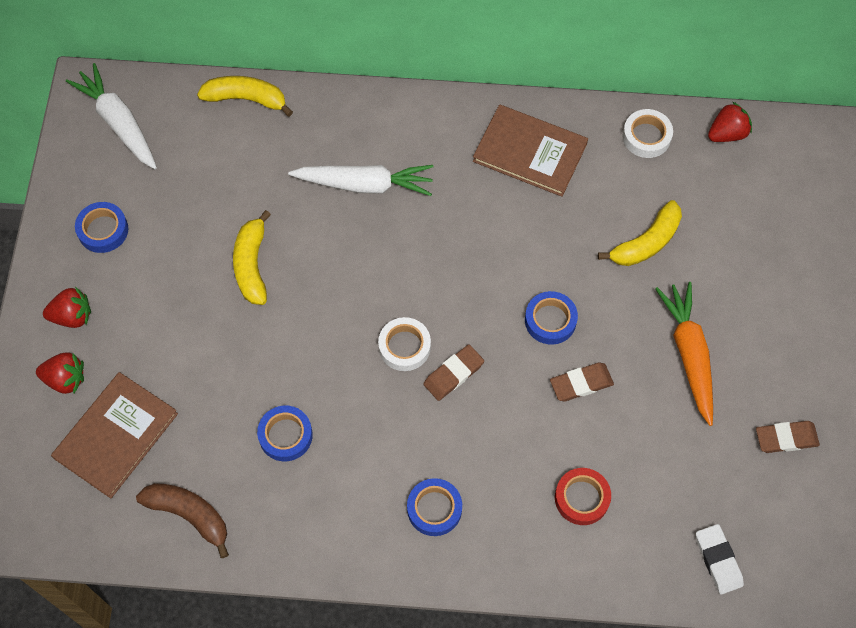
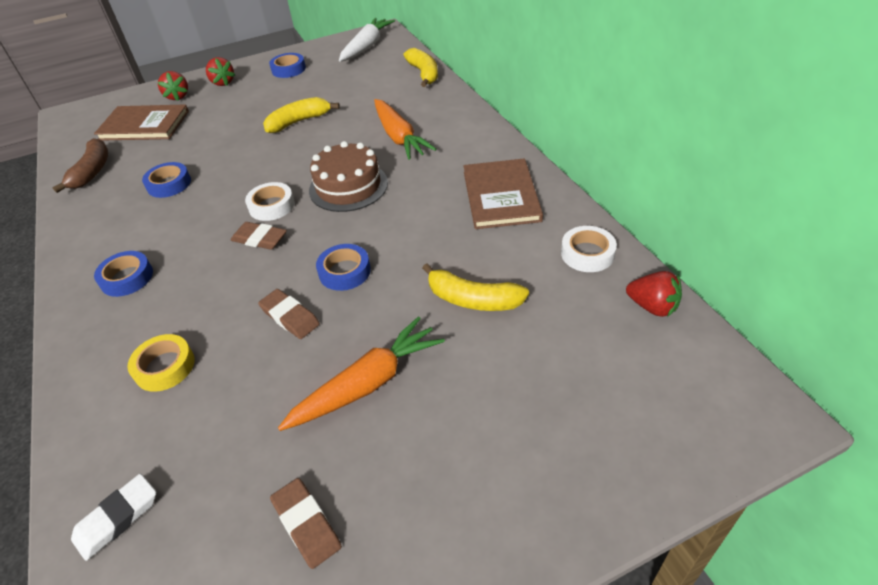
camera: 65 degrees right, 20 degrees down
(365, 184) = (399, 137): white carrot -> orange carrot
(421, 267) = (348, 186): none -> brown cake
(582, 498) = (164, 367): red tape -> yellow tape

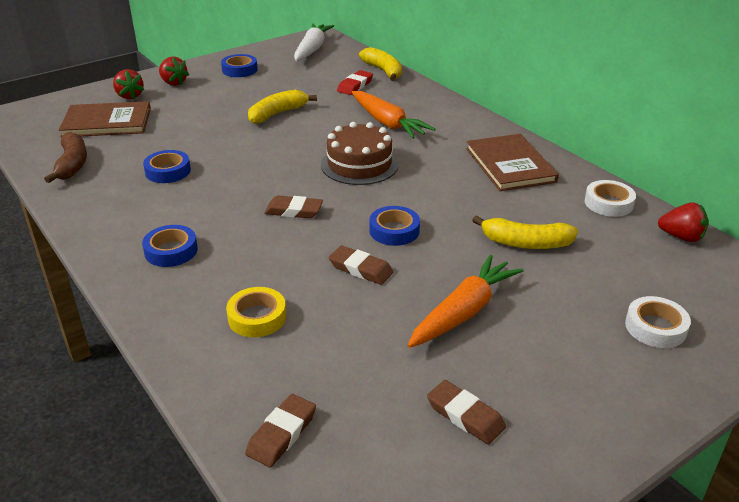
camera: 15 degrees left, 10 degrees down
(117, 518) = (281, 434): white eraser -> brown eraser
(271, 206) = (290, 184): white tape -> white tape (655, 327)
(388, 91) = (355, 86): none -> red eraser

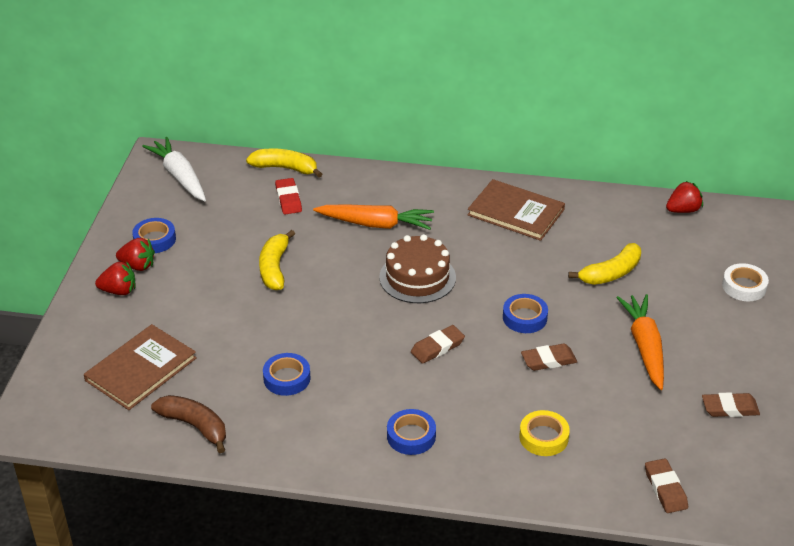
camera: 45 degrees left, 5 degrees up
(129, 96) = (105, 330): red strawberry -> red strawberry (138, 266)
(608, 203) = (614, 208): white tape -> none

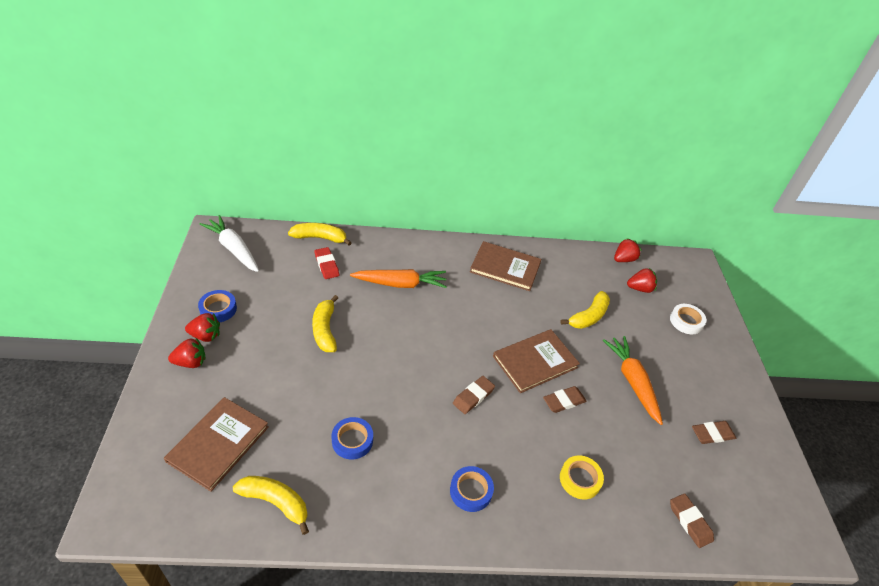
camera: 15 degrees left, 5 degrees up
(195, 426) = (276, 502): brown banana -> yellow banana
(417, 277) = (443, 330): brown cake -> none
(524, 317) = (535, 362): blue tape -> brown book
(693, 245) = (640, 289): none -> red strawberry

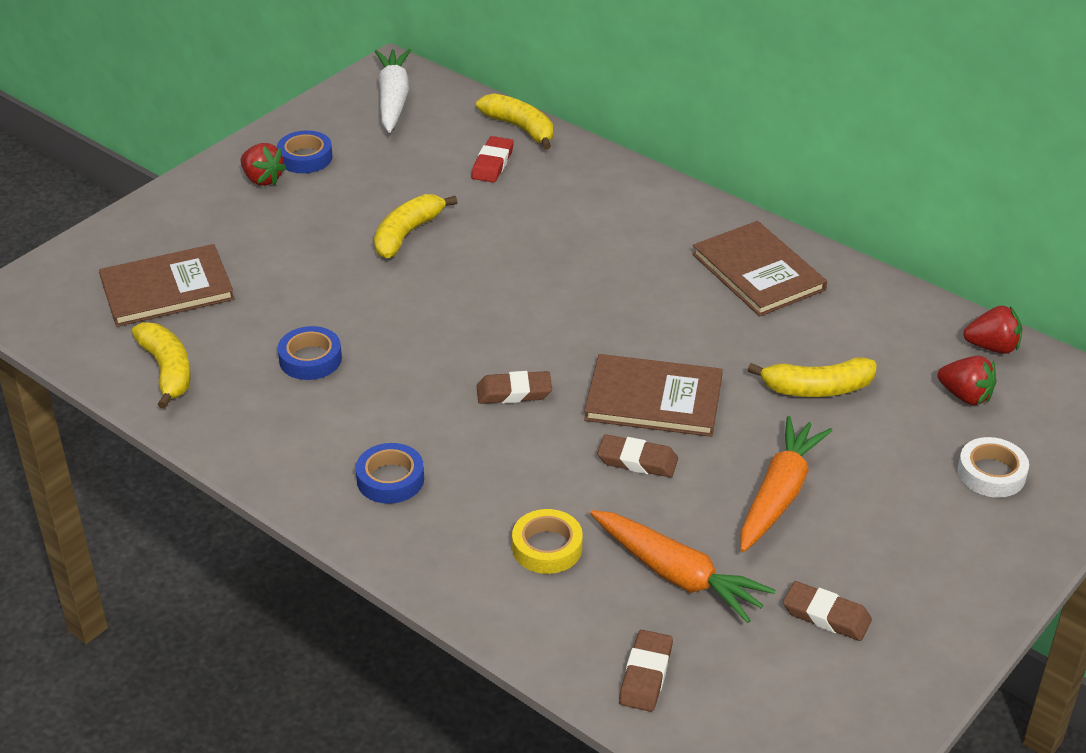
camera: 45 degrees right, 5 degrees down
(190, 362) = (219, 199): red strawberry -> none
(400, 284) = (569, 226): orange carrot -> orange carrot (677, 575)

